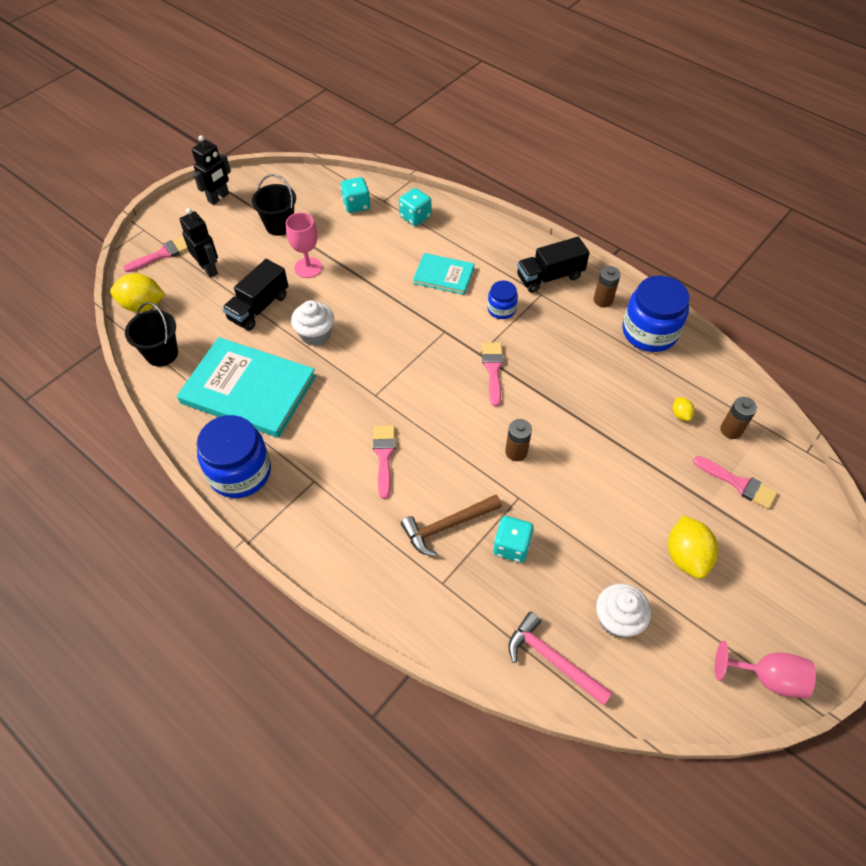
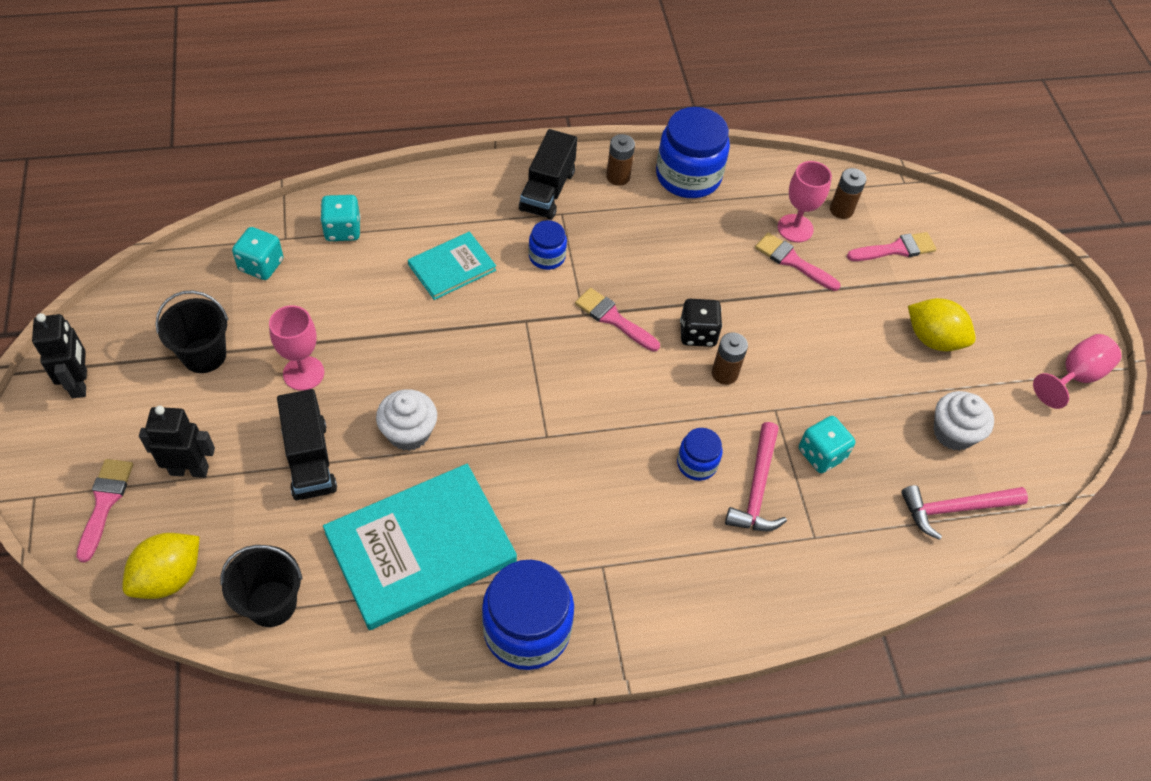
camera: 55 degrees left, 0 degrees up
(384, 456) = (630, 483): pink brush -> pink brush (792, 261)
(432, 481) = (697, 463): none -> blue jar
(447, 526) = (757, 488): brown hammer -> pink hammer
(531, 418) = (697, 334): none -> black dice
(680, 414) = (795, 228): yellow lemon -> pink goblet

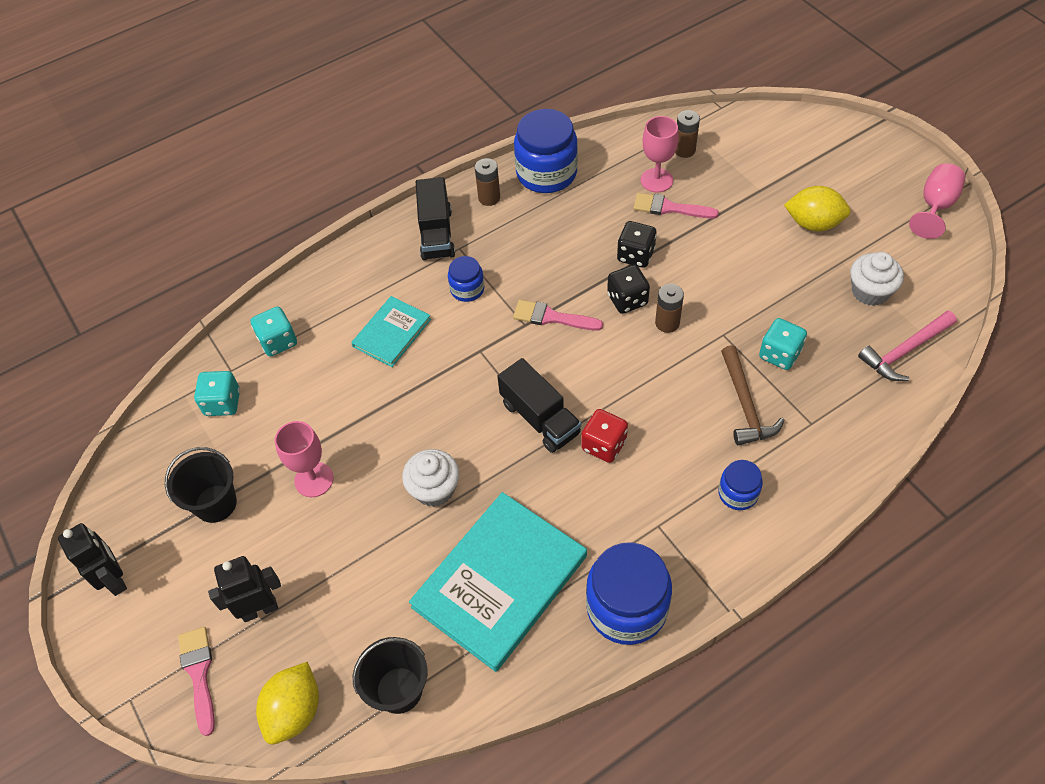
camera: 15 degrees left, 0 degrees up
(309, 459) = (361, 551): black truck -> black truck (540, 418)
(593, 464) = (604, 445): none -> red dice
(697, 463) = (686, 406): blue jar -> blue jar (738, 493)
(731, 293) = (635, 255): none -> black dice
(757, 488) = (745, 405): pink hammer -> brown hammer
(896, 249) = (744, 164): pink brush -> none

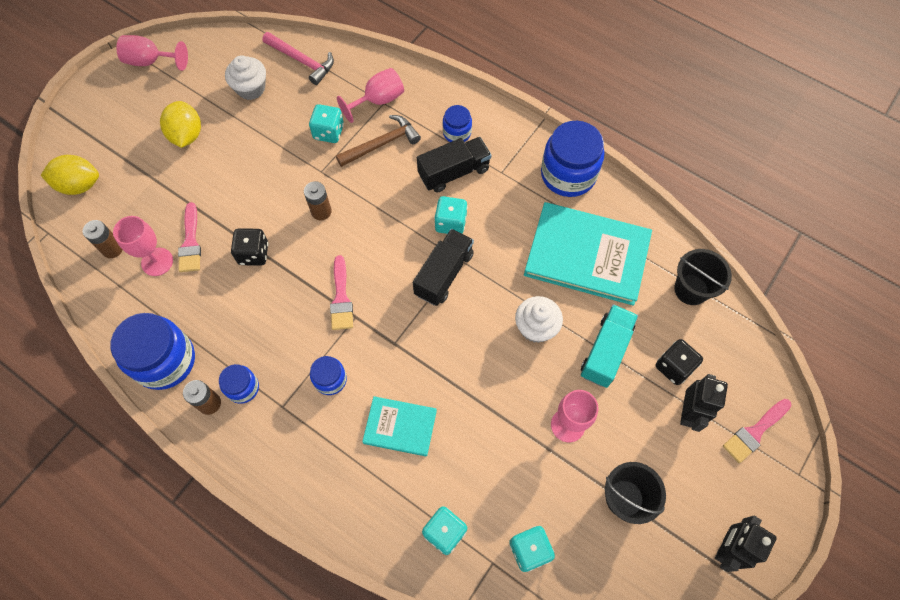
camera: 115 degrees left, 10 degrees up
(260, 609) = (688, 412): black robot -> black robot turned 120 degrees counterclockwise
(295, 711) = (740, 350): yellow lemon -> yellow lemon (79, 185)
(371, 551) = (606, 351): none -> turquoise truck
(436, 234) = (269, 436): black truck -> black truck (454, 172)
(492, 223) = (243, 388): none -> blue jar
(604, 445) = (451, 223): red dice -> turquoise dice
(627, 300) = (305, 246): black dice -> black dice (674, 367)
(816, 418) = (378, 100): none -> pink goblet

